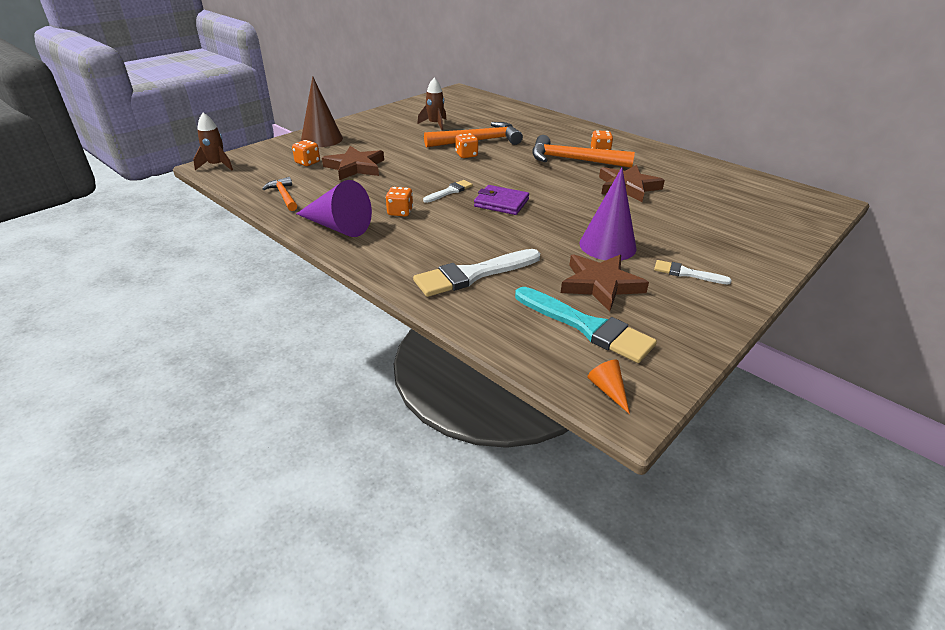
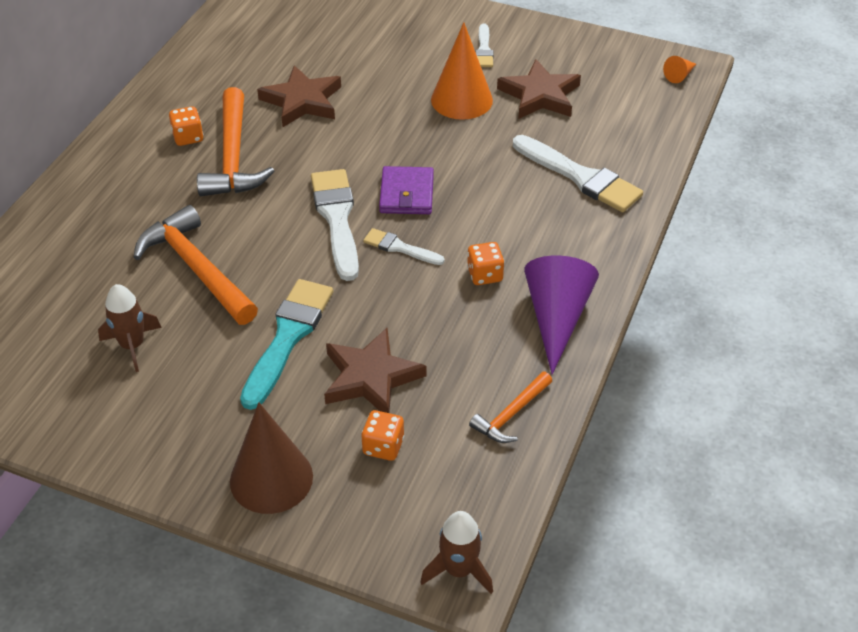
camera: 110 degrees left, 10 degrees up
(466, 155) = (262, 266): orange dice -> none
(492, 178) = (337, 219): none -> white brush
(587, 327) = (611, 95): turquoise brush -> turquoise brush (288, 337)
(607, 245) = (461, 100): purple cone -> orange cone

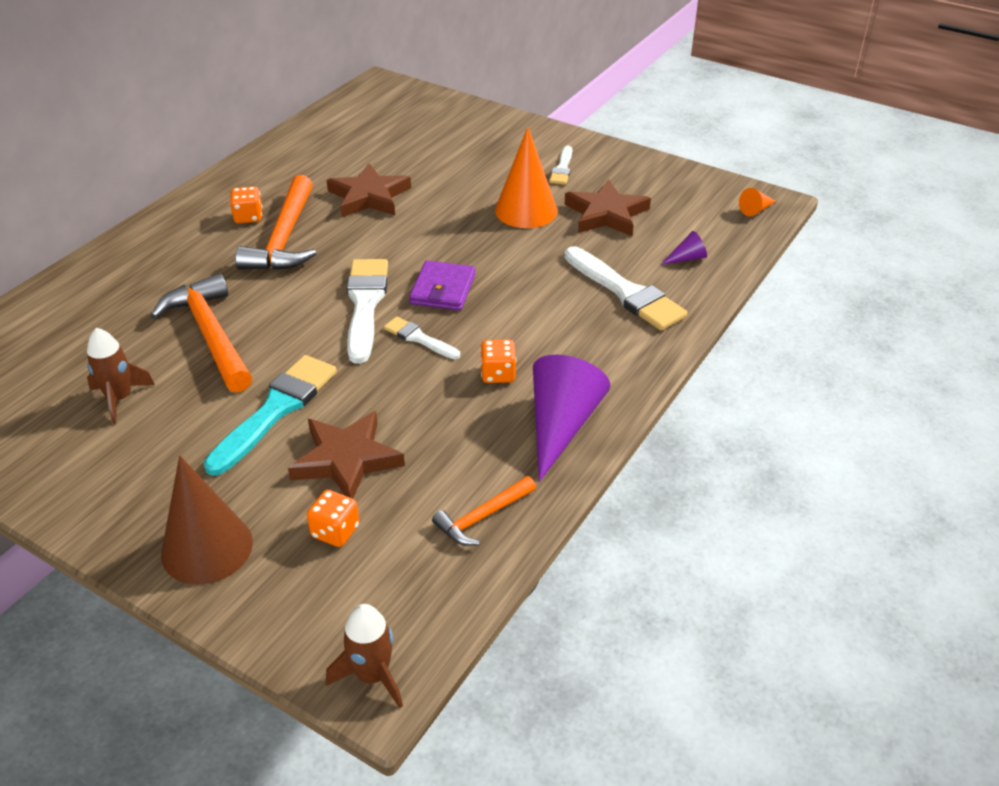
camera: 10 degrees right, 5 degrees down
(627, 134) = (687, 258): none -> purple cone

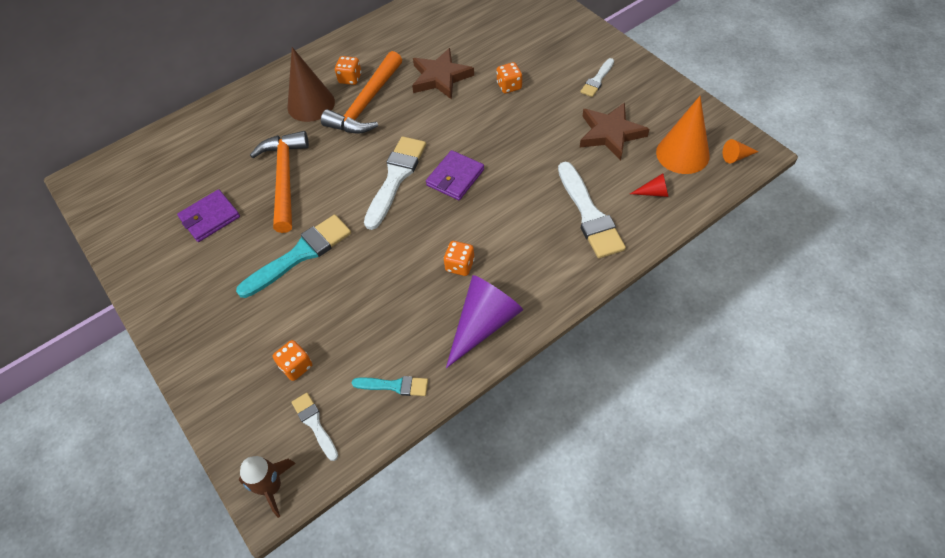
camera: 25 degrees right, 15 degrees up
(120, 398) = (210, 218): brown rocket -> purple wallet
(207, 548) = (215, 354): brown cone -> brown cone (311, 104)
(346, 460) = (327, 310): brown star -> none
(419, 338) = (419, 218): white brush -> white brush (314, 424)
(460, 191) = (509, 86): none -> orange dice
(482, 517) = (394, 386): orange hammer -> turquoise brush
(526, 210) = (550, 116): orange cone -> orange cone (682, 154)
(687, 258) = (654, 192): purple cone -> red cone

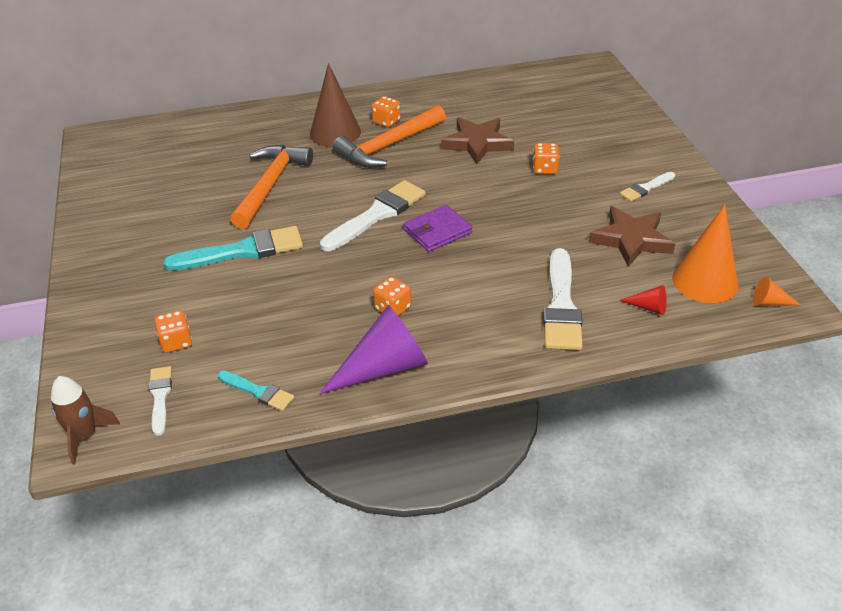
camera: 20 degrees right, 15 degrees down
(210, 218) = (182, 197): purple wallet -> none

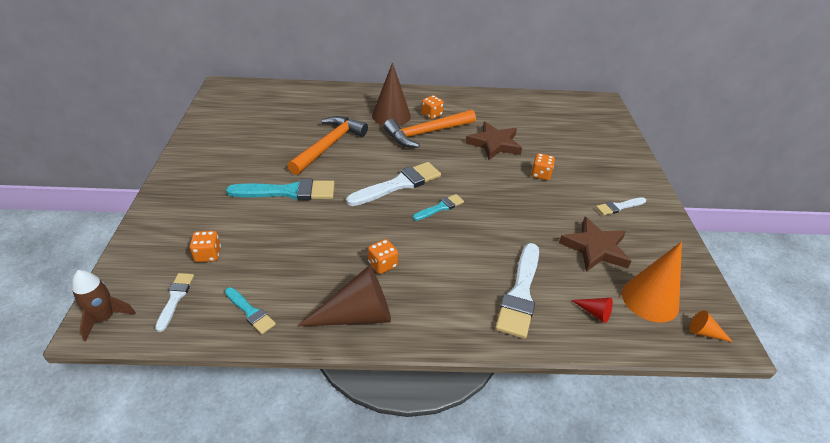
camera: 10 degrees right, 0 degrees up
(384, 368) = (356, 315): purple cone -> brown cone
(437, 231) = (440, 207): purple wallet -> turquoise brush

